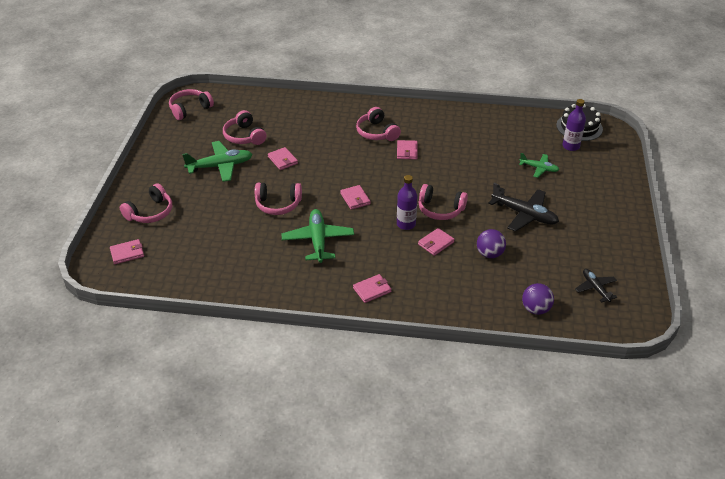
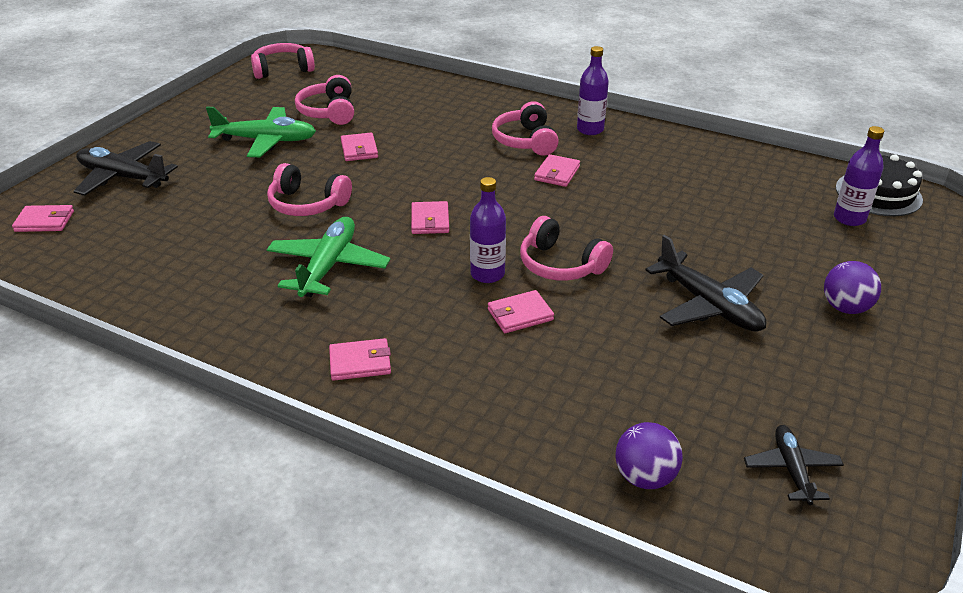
camera: 20 degrees right, 5 degrees down
(150, 212) = (123, 177): pink headphones -> black plane
(409, 116) = (590, 129): none -> purple bottle
(489, 254) = (607, 355): purple ball -> purple ball (845, 308)
(539, 168) = (773, 240): green plane -> none

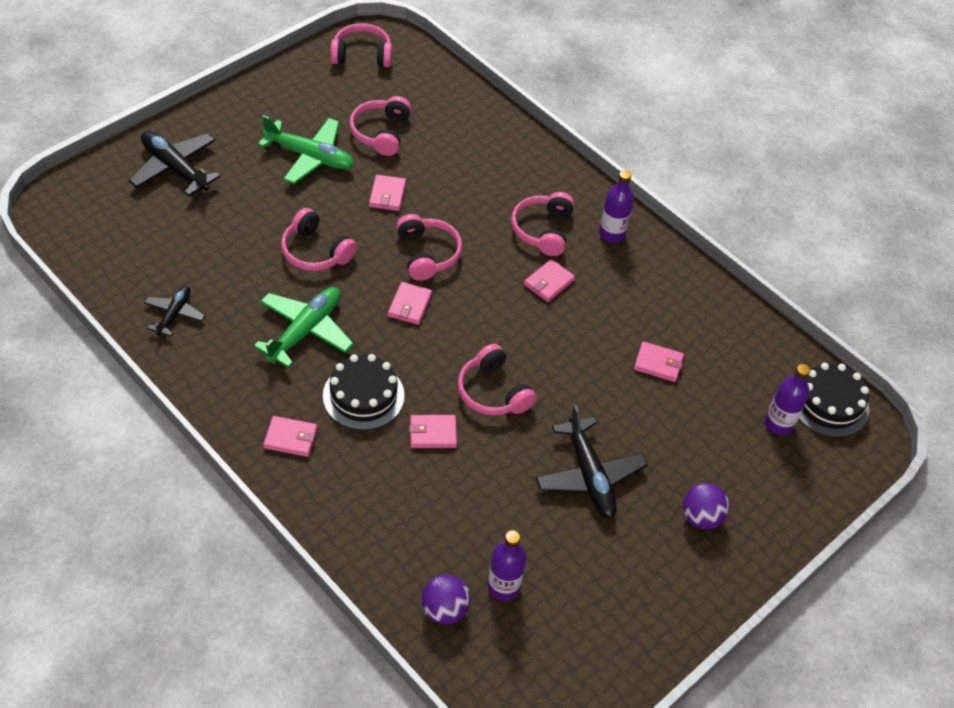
camera: 15 degrees right, 15 degrees up
(44, 221) = (100, 204): pink wallet -> pink wallet (658, 363)
(423, 303) = (363, 395): none -> black cake
(425, 180) = (427, 254): none -> pink headphones
(487, 274) = (428, 382): purple bottle -> purple bottle (503, 586)
(791, 469) = (553, 642): black plane -> black plane (174, 314)

